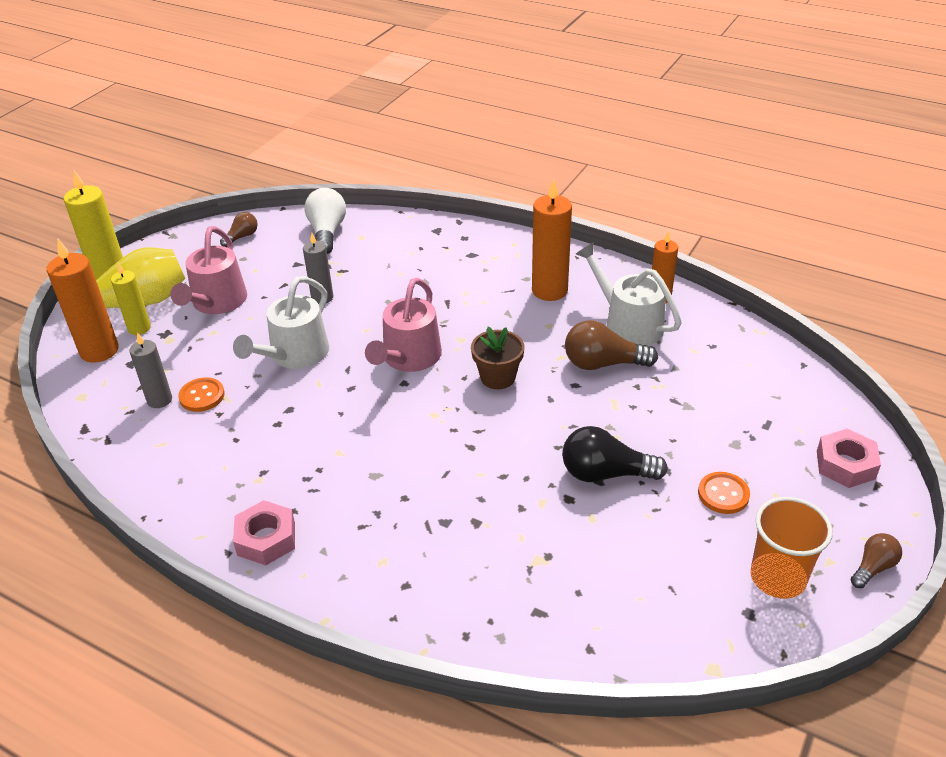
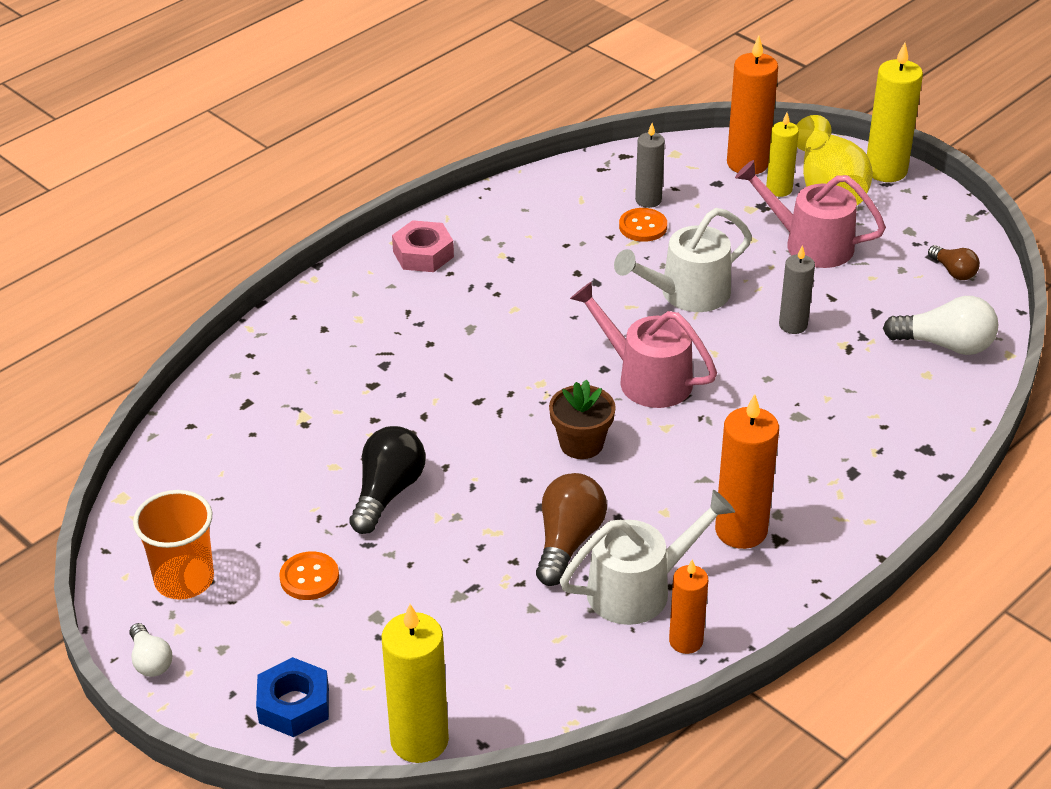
camera: 105 degrees right, 0 degrees up
(295, 355) = (687, 294): white watering can -> white watering can turned 75 degrees counterclockwise
(823, 393) = (419, 740): none -> yellow candle
(845, 465) = (294, 705): pink nut -> blue nut
(873, 567) = (150, 661): brown light bulb -> white light bulb

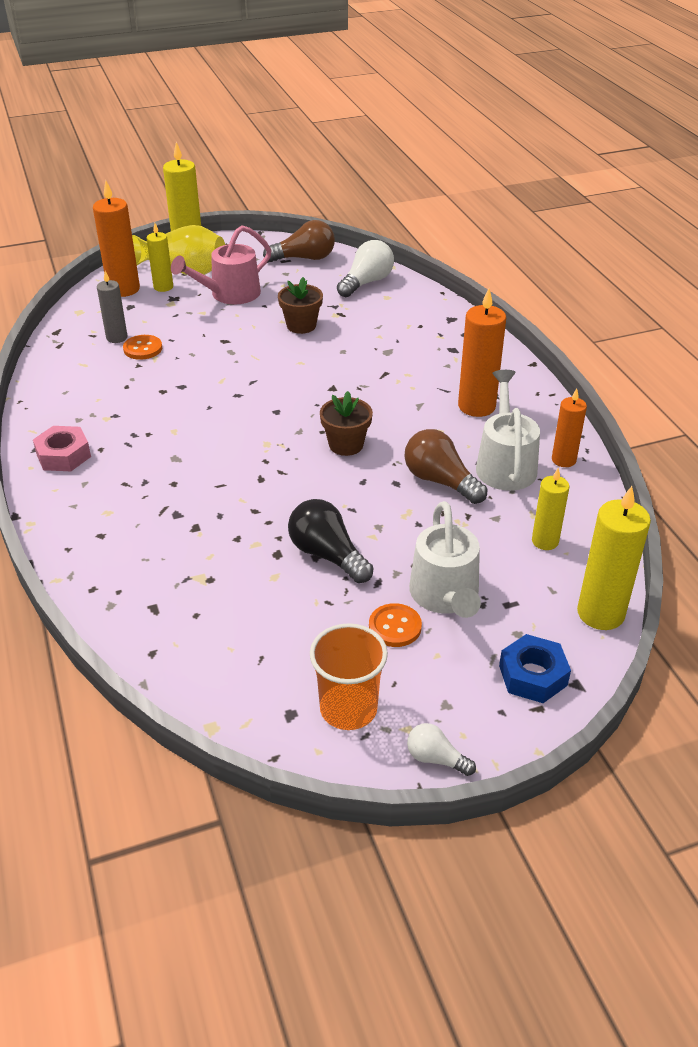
camera: 65 degrees left, 0 degrees up
(150, 661) = (436, 758): white light bulb -> white light bulb turned 150 degrees counterclockwise
(515, 662) = (545, 541): none -> yellow candle
(646, 379) = (302, 397): pink watering can -> none
(687, 294) = (232, 354): white watering can -> white watering can (445, 596)
(793, 325) = (301, 325): grey candle -> brown flower pot
(953, 271) = (304, 258): brown light bulb -> brown light bulb, size x1.74

